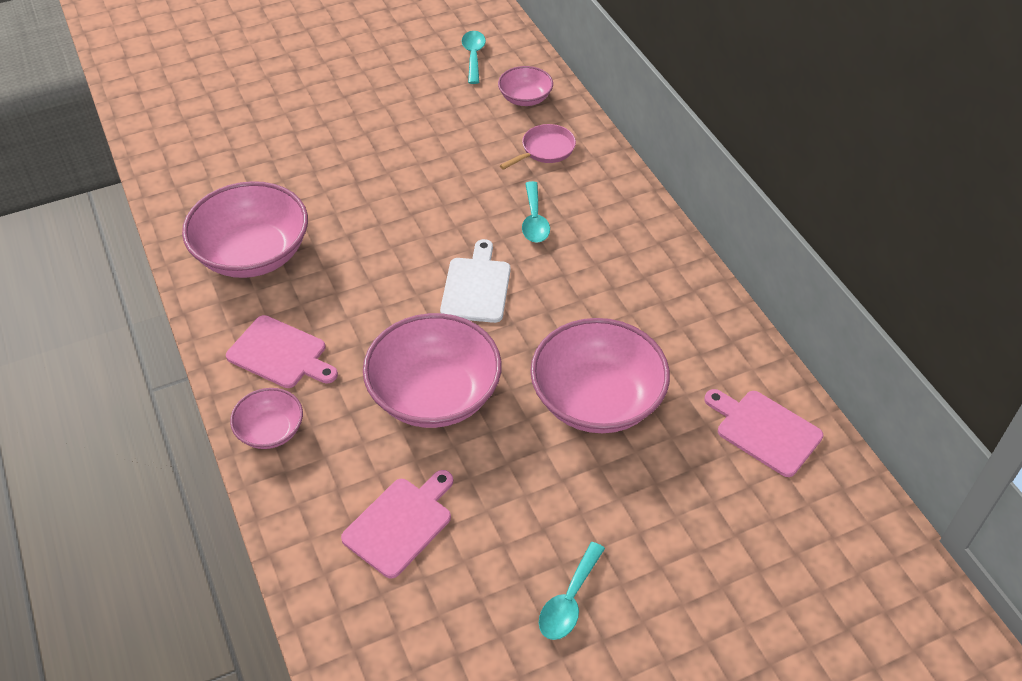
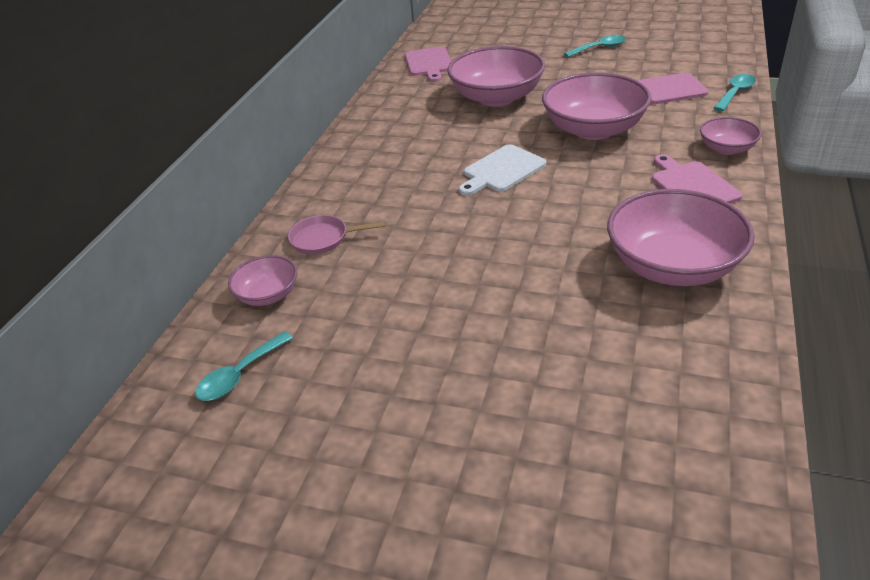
camera: 135 degrees left, 10 degrees down
(534, 220) = (407, 192): turquoise spoon -> turquoise spoon (735, 93)

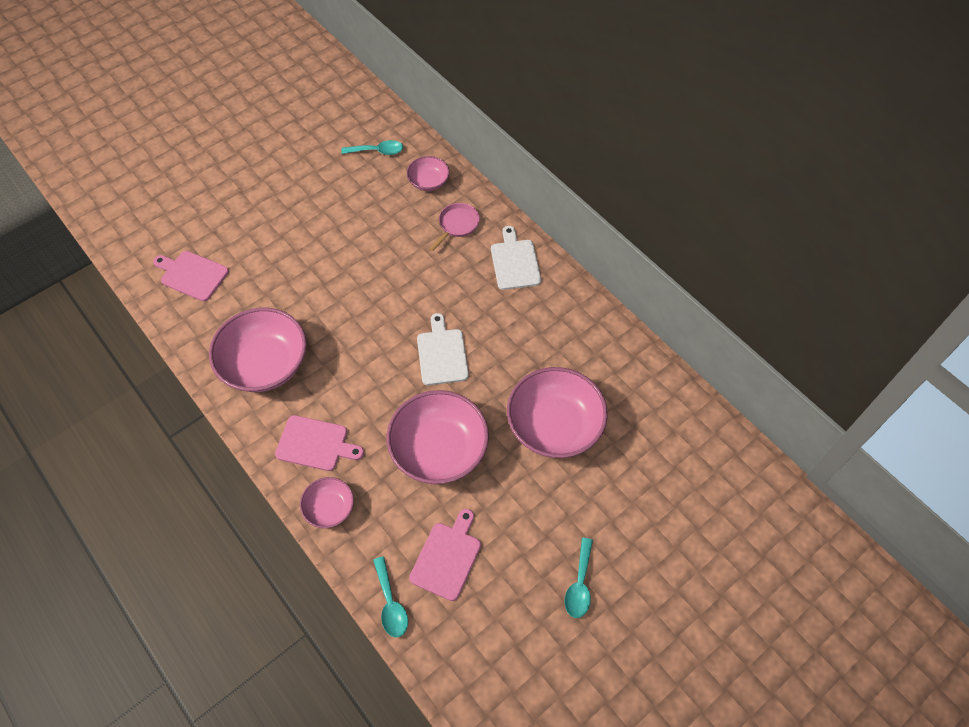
camera: 120 degrees right, 20 degrees up
(239, 375) = (377, 151): turquoise spoon -> turquoise spoon turned 105 degrees clockwise
(342, 182) = (514, 262): none -> white cutting board
(429, 63) = (674, 422): pink cutting board -> pink cutting board (192, 275)

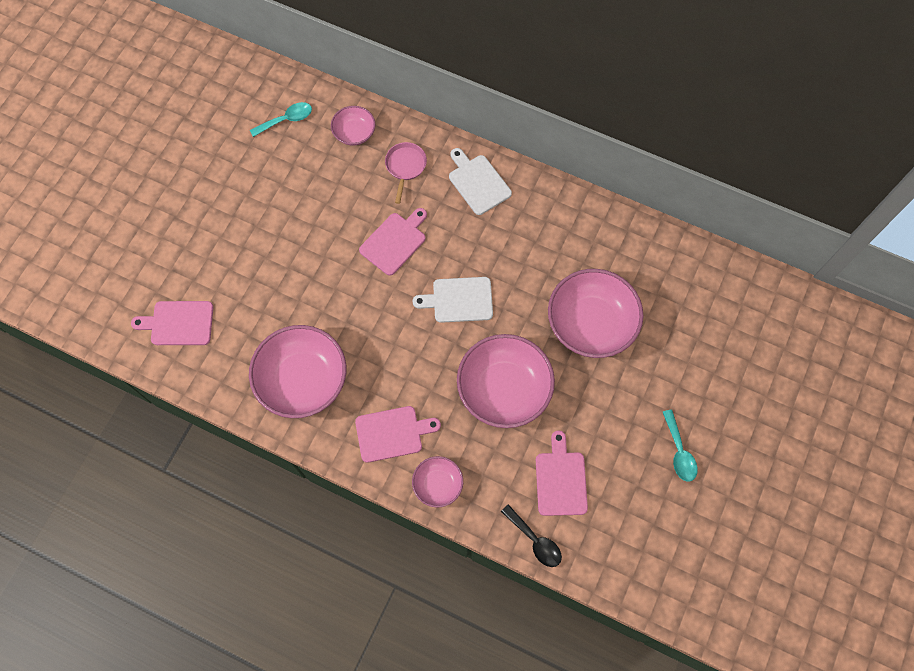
camera: 25 degrees left, 10 degrees up
(390, 604) = (535, 540): turquoise spoon -> black spoon
(412, 282) = (394, 241): none -> pink cutting board
(442, 354) = (459, 300): white cutting board -> white cutting board turned 60 degrees counterclockwise

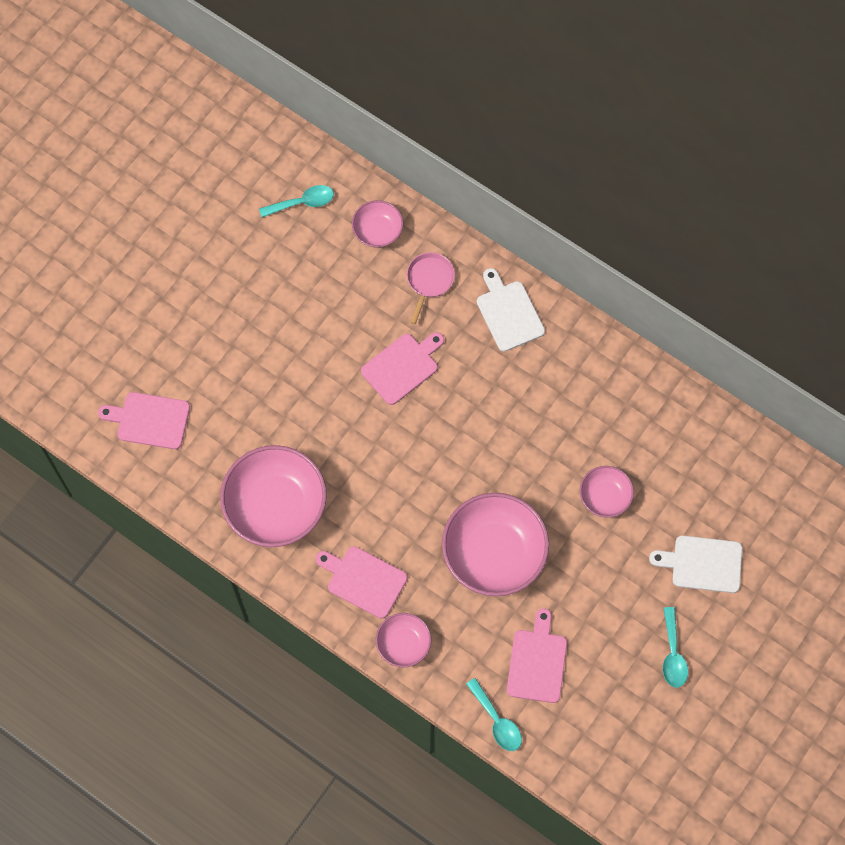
camera: 10 degrees right, 0 degrees up
(392, 433) = (363, 580): pink cutting board -> pink cutting board turned 150 degrees counterclockwise
(459, 300) = (462, 446): white cutting board -> white cutting board (702, 564)
(535, 540) = (497, 721): black spoon -> turquoise spoon
(591, 323) = (605, 497): pink bowl -> pink bowl, size x0.51

